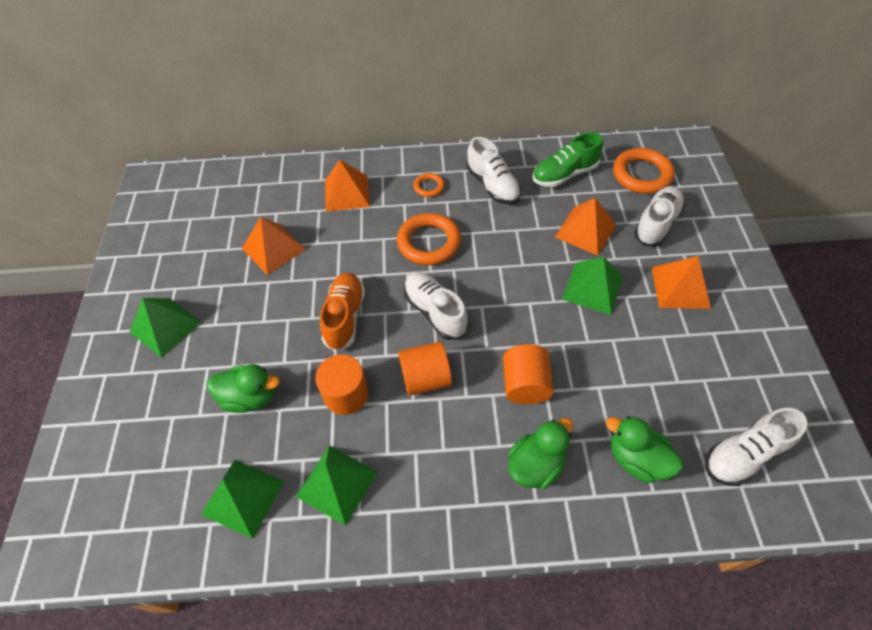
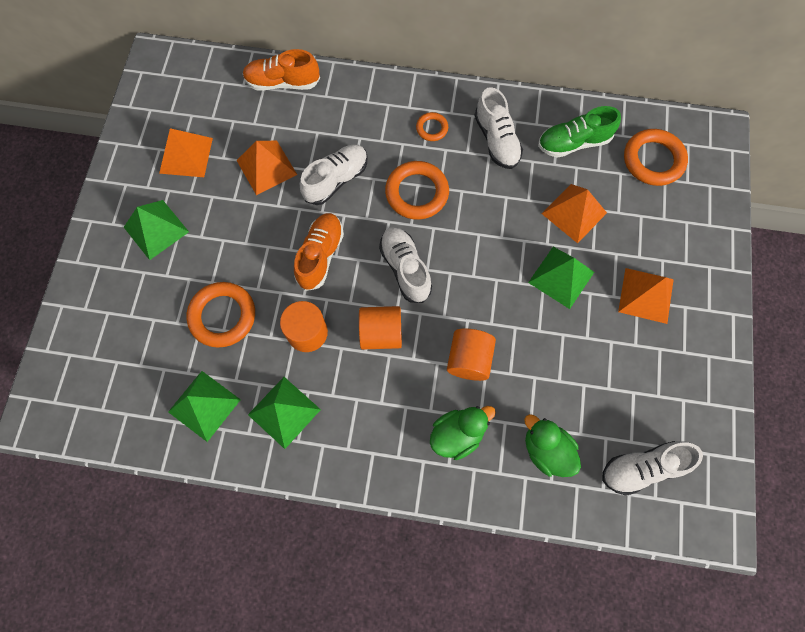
camera: 10 degrees right, 15 degrees up
(250, 397) = (223, 316): green duck -> orange ring
(277, 176) = (282, 82): none -> orange shoe
(347, 193) = (348, 118): orange pyramid -> orange pyramid (186, 155)
(656, 224) = (648, 221): white shoe -> white shoe (336, 180)

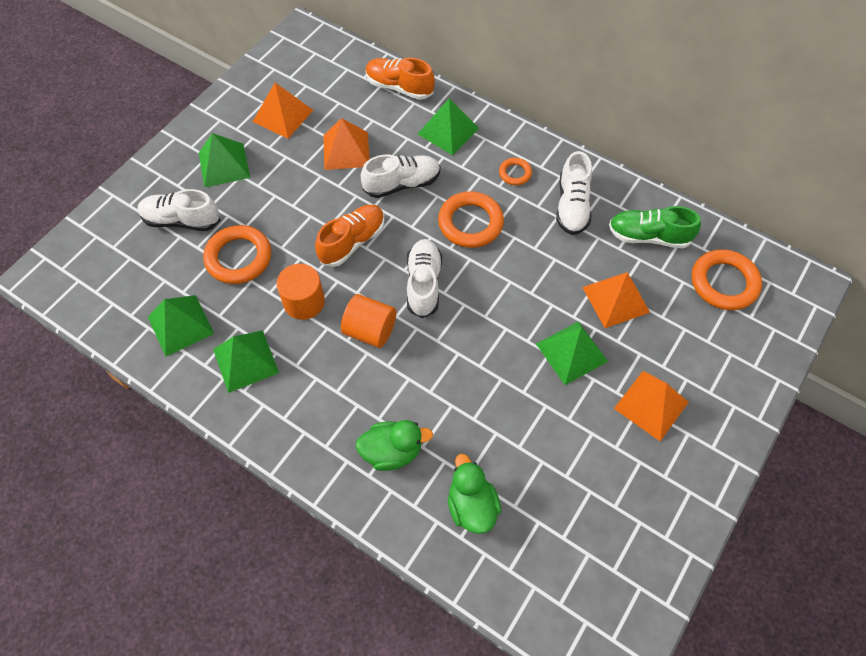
camera: 25 degrees right, 10 degrees down
(351, 110) = (448, 131): none -> green pyramid
(469, 360) = (440, 389): orange cylinder -> none
(642, 468) = (561, 568): white shoe -> white shoe (182, 220)

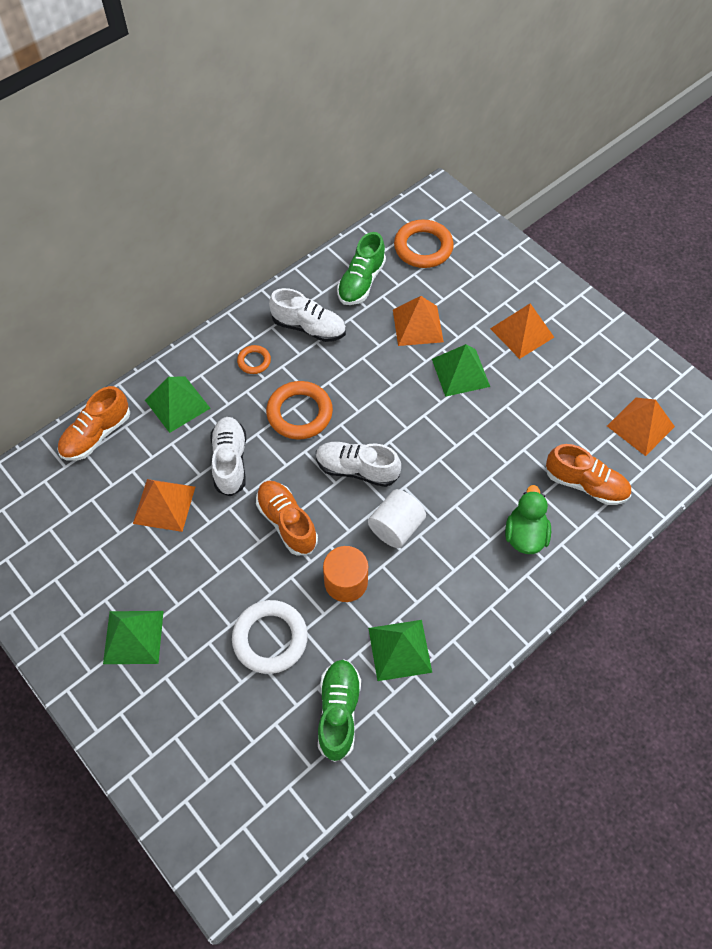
camera: 75 degrees left, 0 degrees up
(180, 325) = (339, 712): green pyramid -> green shoe
(182, 220) = (197, 695): white shoe -> none
(239, 258) = (270, 638): orange ring -> white ring
(283, 116) = (85, 561): orange pyramid -> orange pyramid (640, 426)
(370, 330) = (396, 527): orange cylinder -> white cylinder
(471, 506) = (585, 484): green duck -> orange shoe

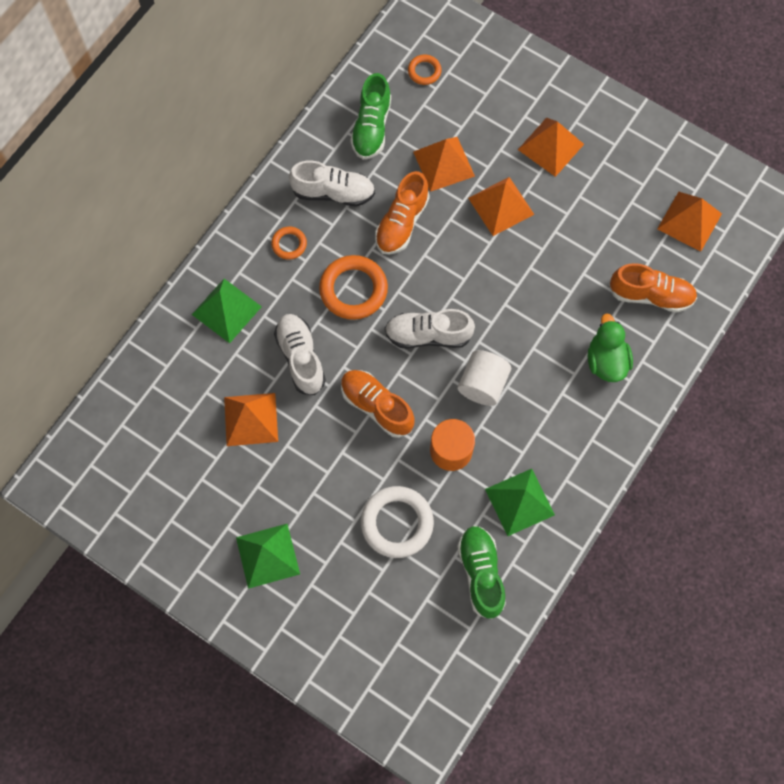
camera: 15 degrees left, 10 degrees up
(96, 435) = (156, 363): orange shoe -> orange shoe (402, 223)
(423, 247) = (424, 71): orange ring -> orange ring, size x0.53
(460, 372) = (501, 206): green pyramid -> orange pyramid

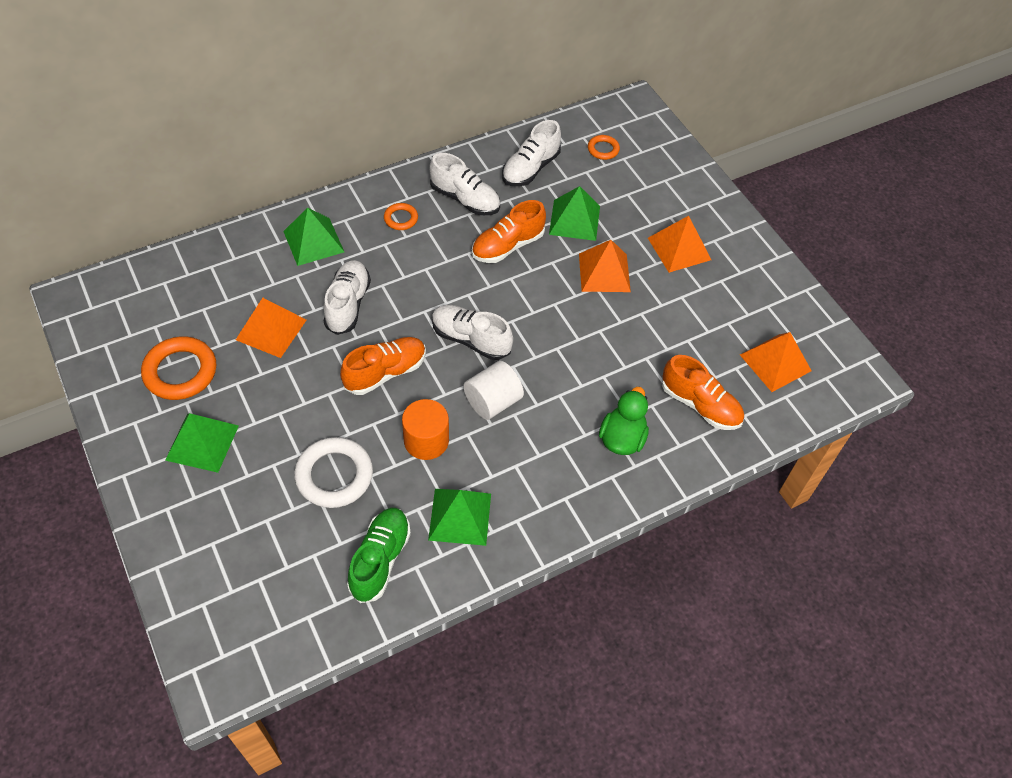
camera: 25 degrees right, 15 degrees down
(353, 290) = (430, 275): orange ring -> orange ring (180, 372)
(371, 127) = (530, 168): green shoe -> white shoe
(376, 406) = (385, 372): orange shoe -> orange shoe turned 75 degrees clockwise
(443, 164) = (574, 220): orange pyramid -> green pyramid

